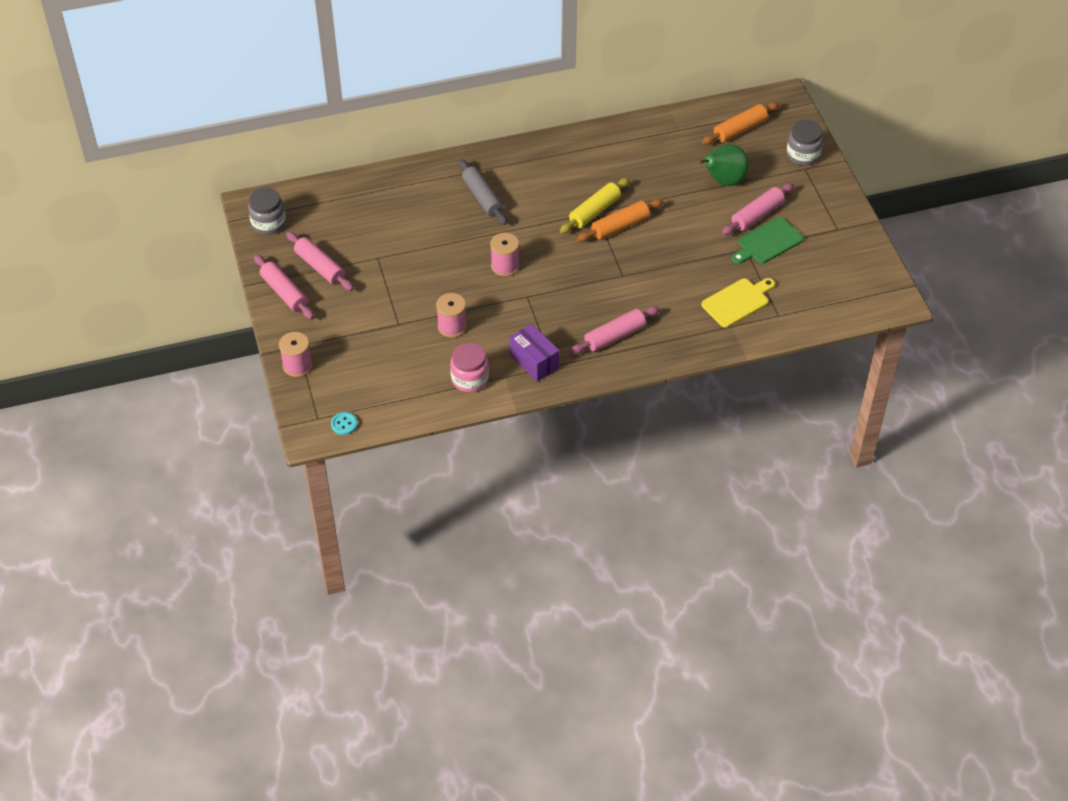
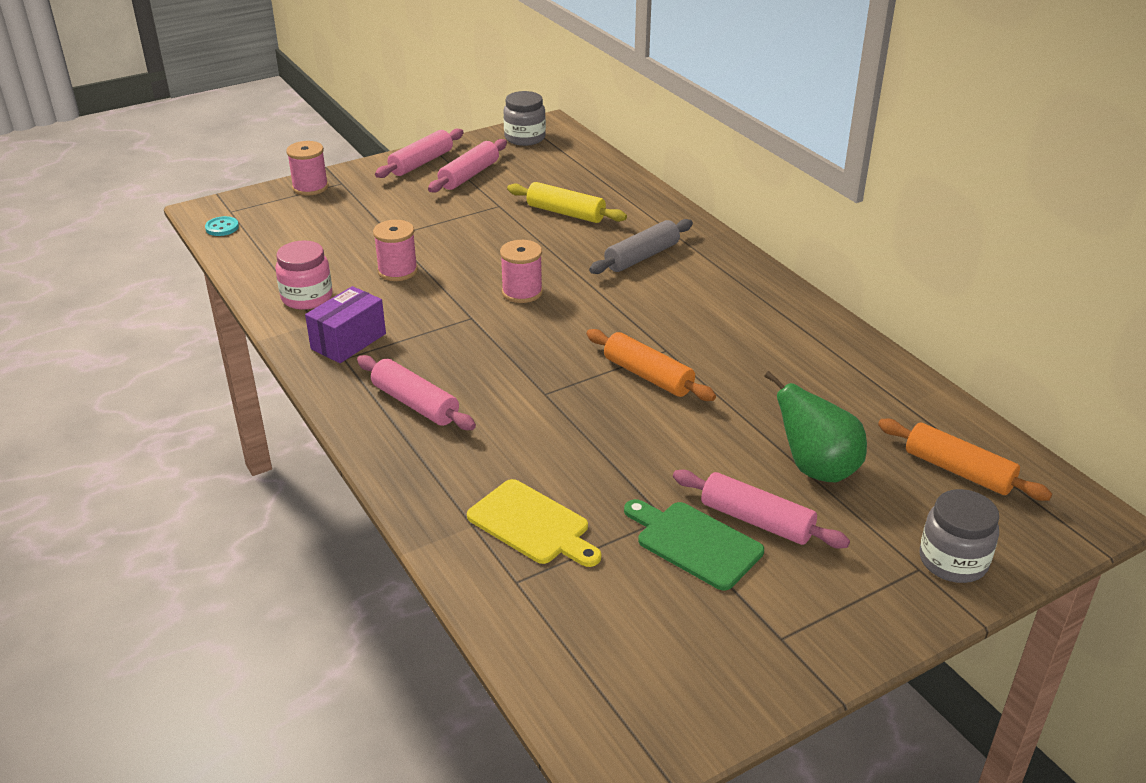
camera: 75 degrees right, 15 degrees down
(594, 211) = (667, 349): yellow rolling pin -> yellow rolling pin (565, 213)

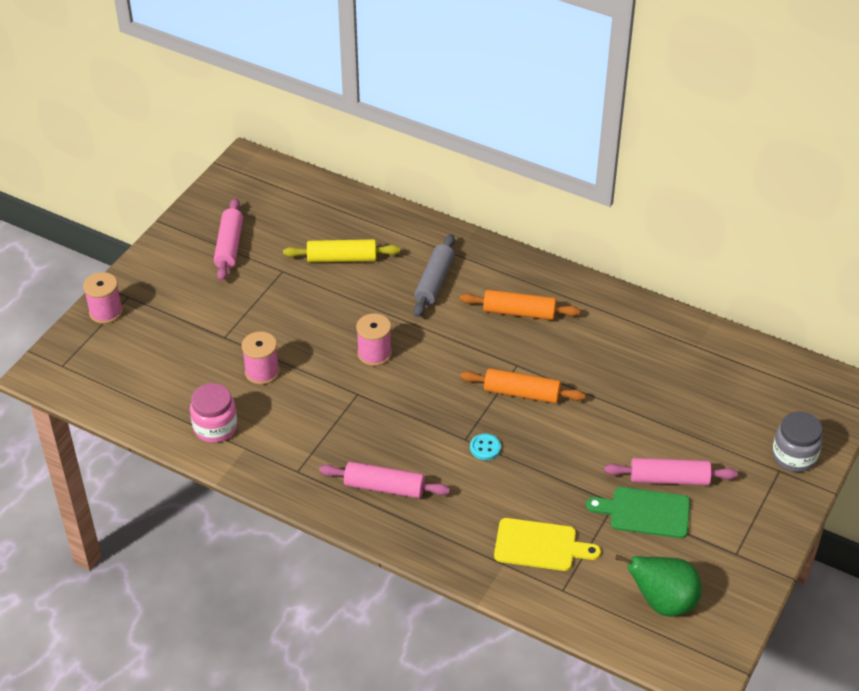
camera: 30 degrees left, 10 degrees up
(222, 228) = (73, 386): turquoise button -> turquoise button (485, 448)
(348, 341) = (286, 454): purple box -> none
(421, 163) = (176, 247): pink rolling pin -> none
(525, 138) = (239, 184): grey jar -> none
(816, 469) = (678, 423): green pear -> green pear (663, 602)
(958, 471) = (759, 387): orange rolling pin -> orange rolling pin (519, 312)

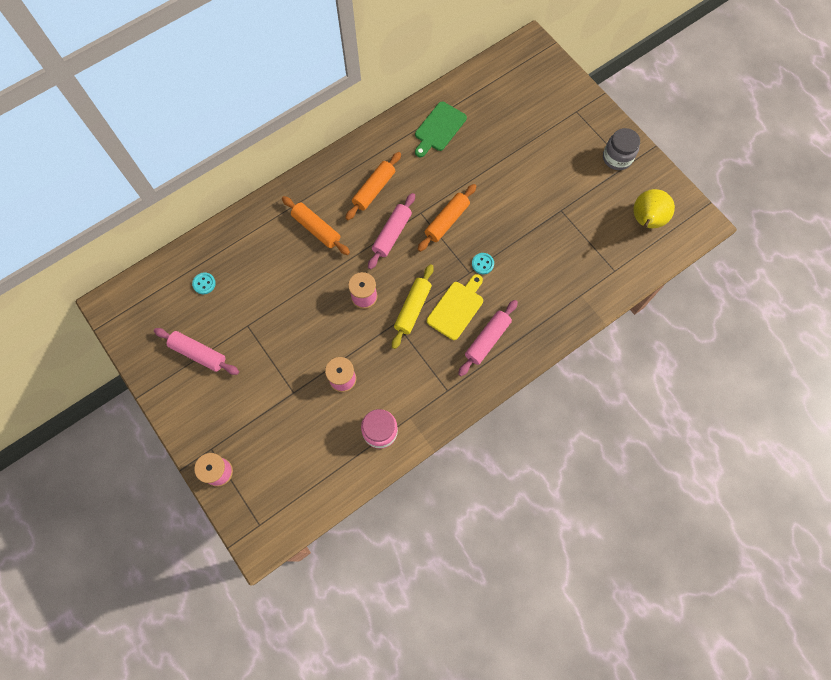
camera: 65 degrees left, 25 degrees up
(312, 219) = (204, 284): none -> turquoise button
(342, 258) = (258, 279): yellow rolling pin -> yellow rolling pin (413, 309)
(434, 282) = (316, 229): grey rolling pin -> orange rolling pin
(540, 545) = (576, 268): yellow cutting board -> yellow cutting board (457, 308)
(645, 512) = (576, 197): green cutting board -> green cutting board (439, 129)
(663, 602) = (645, 221): green pear -> yellow pear
(669, 479) = (556, 172): pink rolling pin -> pink rolling pin (392, 234)
(794, 456) = (569, 98): grey jar -> grey jar (617, 158)

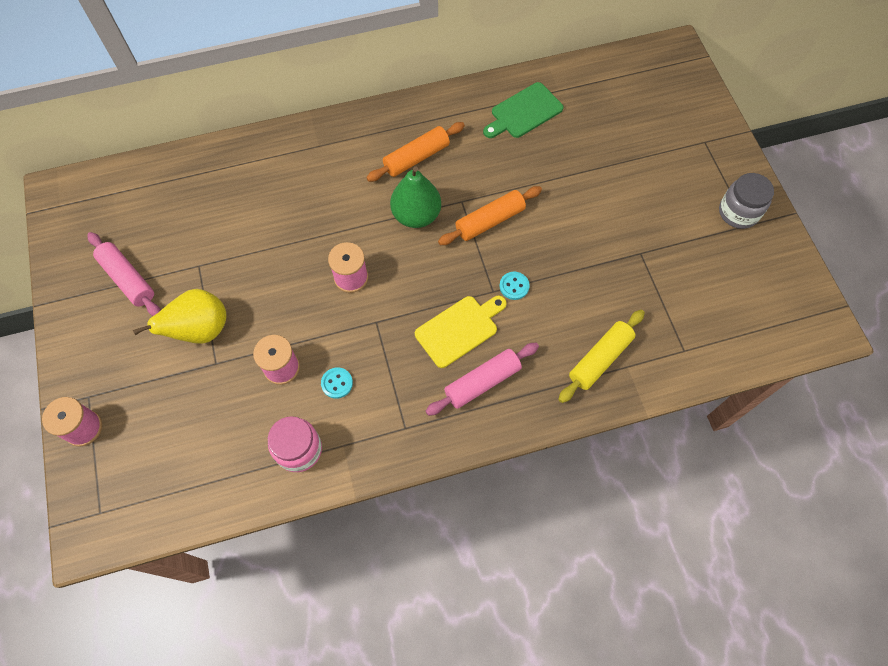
camera: 20 degrees right, 5 degrees down
(204, 284) = (172, 202): turquoise button -> turquoise button (337, 383)
(316, 229) = (329, 181): orange rolling pin -> none
(392, 234) = (416, 215): pink rolling pin -> green pear
(413, 309) = (404, 312): yellow rolling pin -> yellow rolling pin (600, 359)
(645, 221) = (749, 301): yellow pear -> yellow pear (201, 330)

